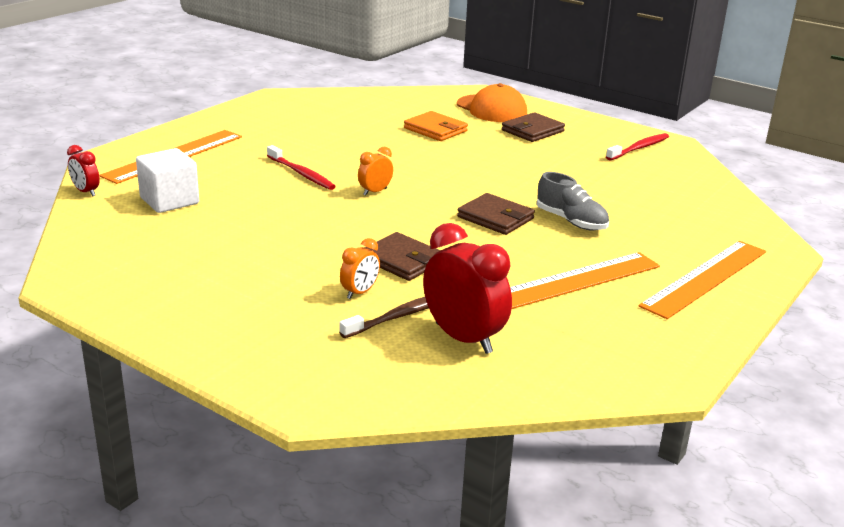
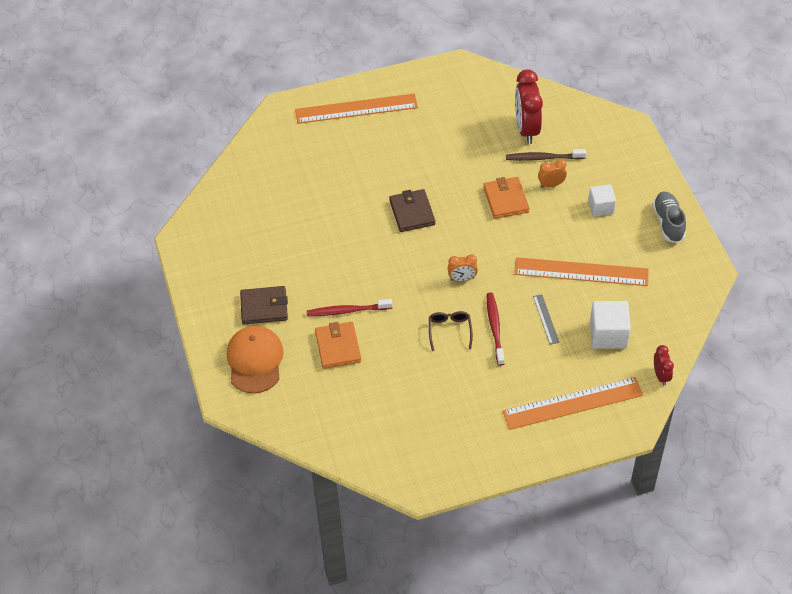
camera: 140 degrees left, 25 degrees up
(252, 192) = (546, 319): none -> grey ruler
(268, 293) = (601, 207): none -> white cube
(345, 161) = (450, 331): none -> brown glasses
(402, 261) = (506, 200): brown wallet -> orange wallet
(571, 221) = (369, 187): grey shoe -> grey shoe (668, 222)
(574, 281) = (429, 139): orange ruler -> orange ruler (581, 272)
(639, 148) = (217, 243): red toothbrush -> red toothbrush (347, 311)

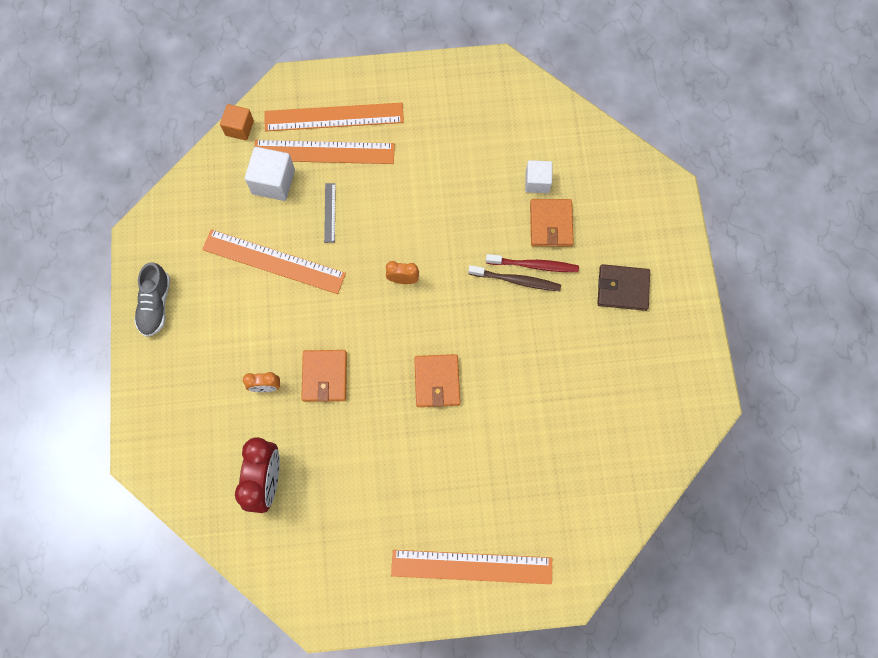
camera: 170 degrees left, 20 degrees up
(255, 361) = (638, 226): orange cap -> none
(412, 212) = (437, 381): brown wallet -> orange wallet
(450, 331) = (432, 219): brown glasses -> none
(495, 328) = (385, 213): red toothbrush -> none
(543, 158) = (261, 430): brown toothbrush -> brown toothbrush (516, 280)
(570, 369) = (324, 152): none -> orange ruler
(601, 207) = (221, 342): white cube -> white cube (537, 182)
(661, 375) = (239, 128): red clock -> orange cube

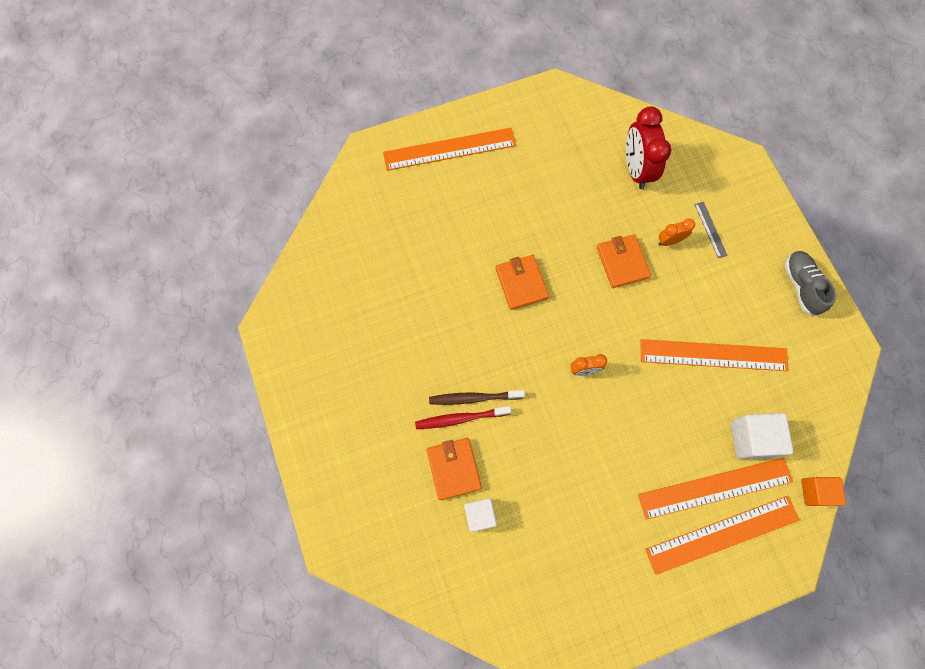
camera: 165 degrees right, 0 degrees up
(329, 212) = (681, 420): grey ruler -> grey ruler (710, 229)
(622, 288) = (367, 417): brown wallet -> none

